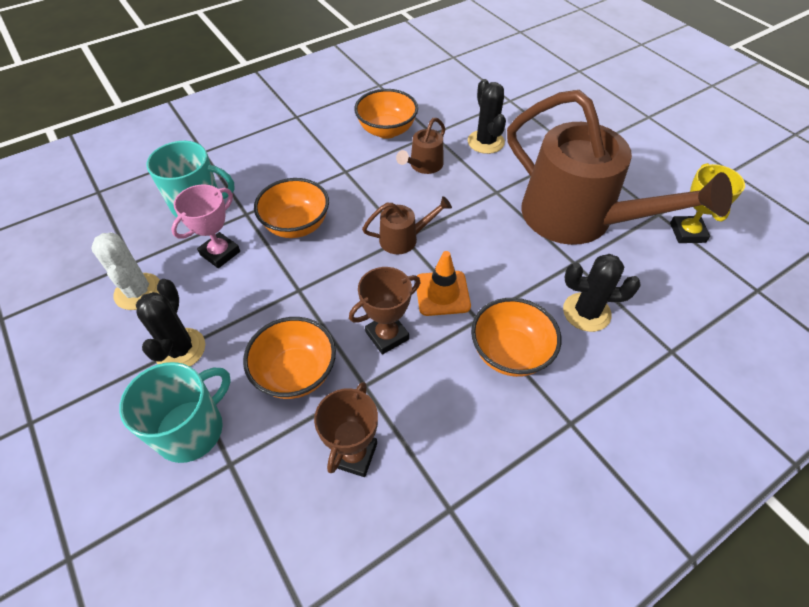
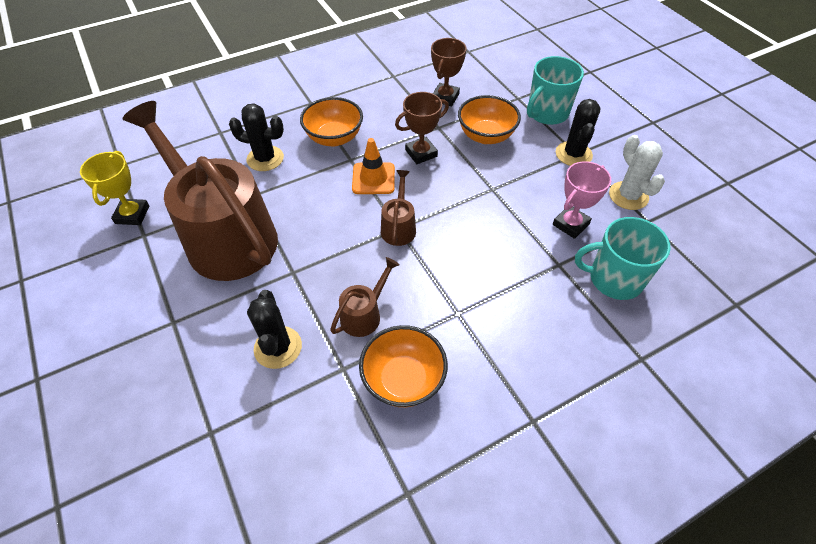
camera: 175 degrees left, 0 degrees up
(296, 225) = (504, 247): orange bowl -> none
(404, 239) = (399, 226): brown watering can -> brown watering can turned 105 degrees clockwise

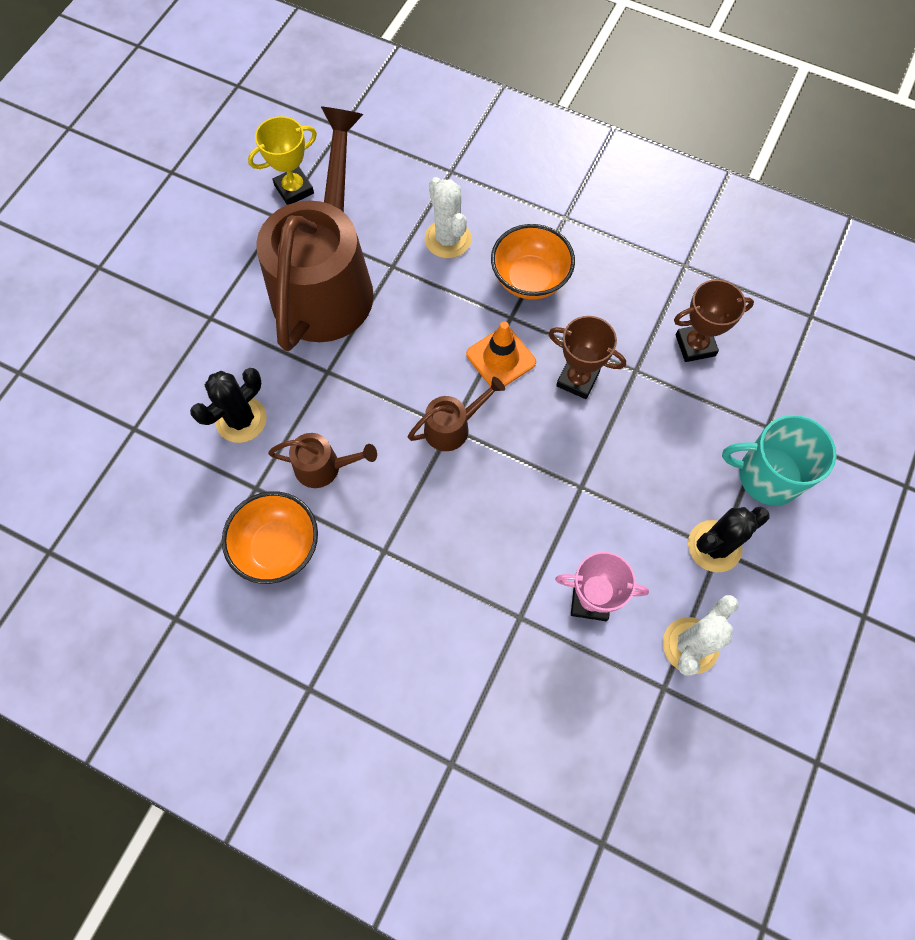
camera: 55 degrees right, 15 degrees up
(265, 158) = (448, 239): black cactus -> white cactus
(486, 136) = (664, 430): orange bowl -> none
(614, 279) = (541, 687): turquoise mug -> none

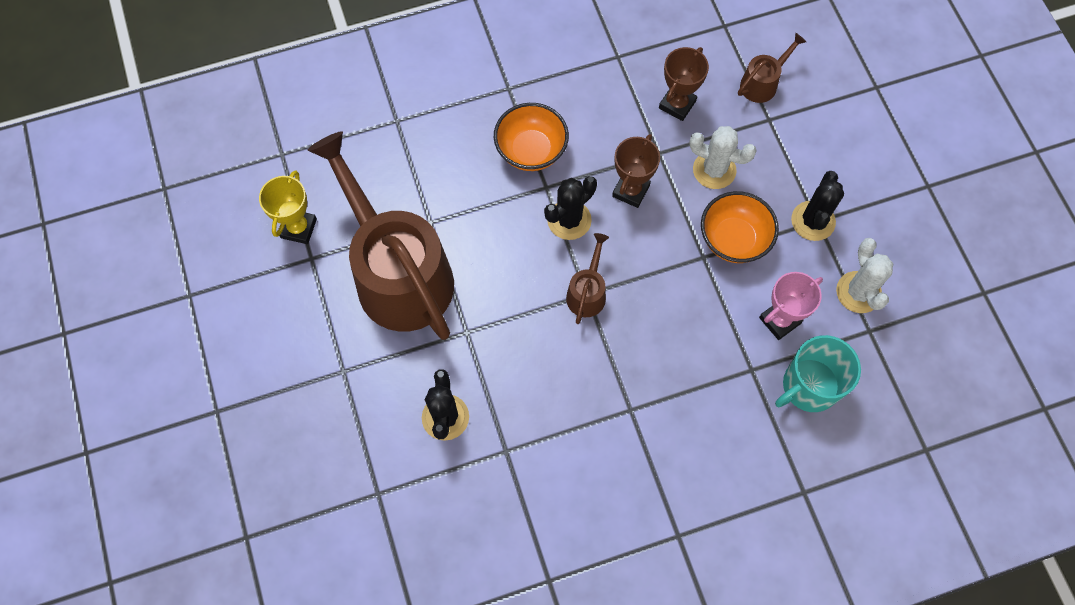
camera: 45 degrees left, 0 degrees up
(278, 547) = (563, 473): orange bowl -> orange bowl (733, 239)
(324, 467) = (535, 395): brown watering can -> brown watering can (762, 83)
(448, 239) = (447, 170): white cactus -> white cactus (714, 170)
(501, 358) = (569, 220): orange traffic cone -> black cactus
(577, 379) = (630, 191): brown trophy -> brown trophy turned 45 degrees counterclockwise
(767, 476) = (799, 150): turquoise mug -> turquoise mug (809, 386)

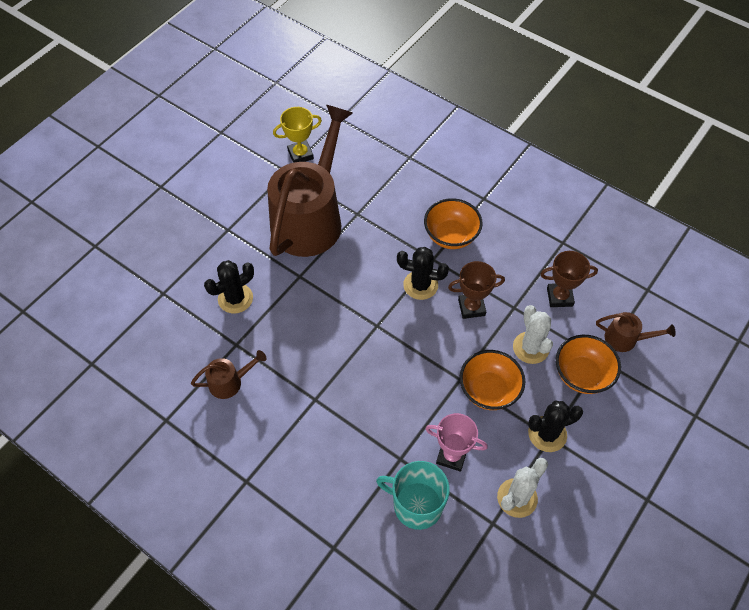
camera: 55 degrees right, 10 degrees down
(587, 292) = (378, 325): brown watering can -> brown watering can (230, 382)
(773, 147) = (582, 375): none -> orange bowl

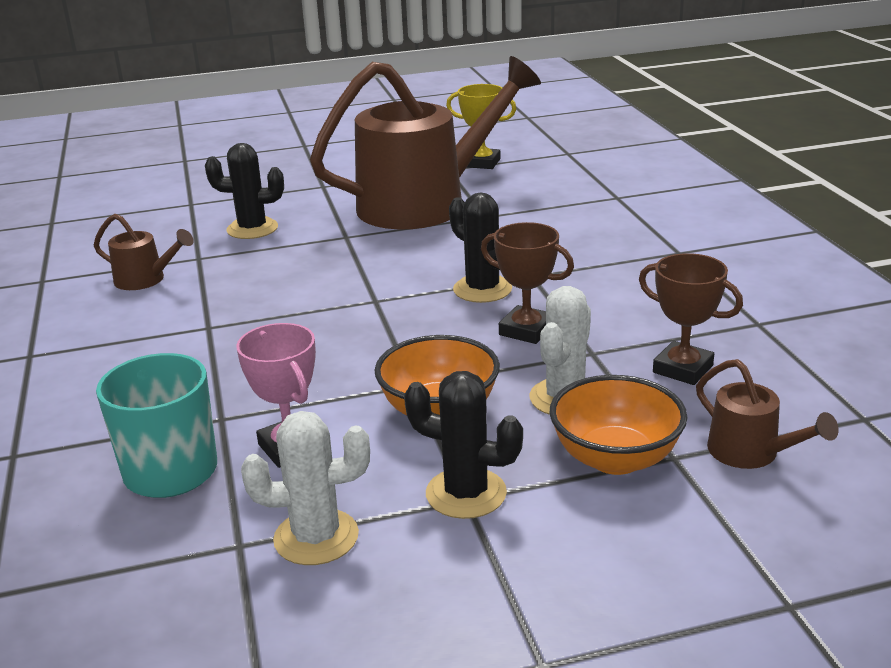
camera: 40 degrees right, 30 degrees down
(451, 236) = (585, 266): orange bowl -> none

